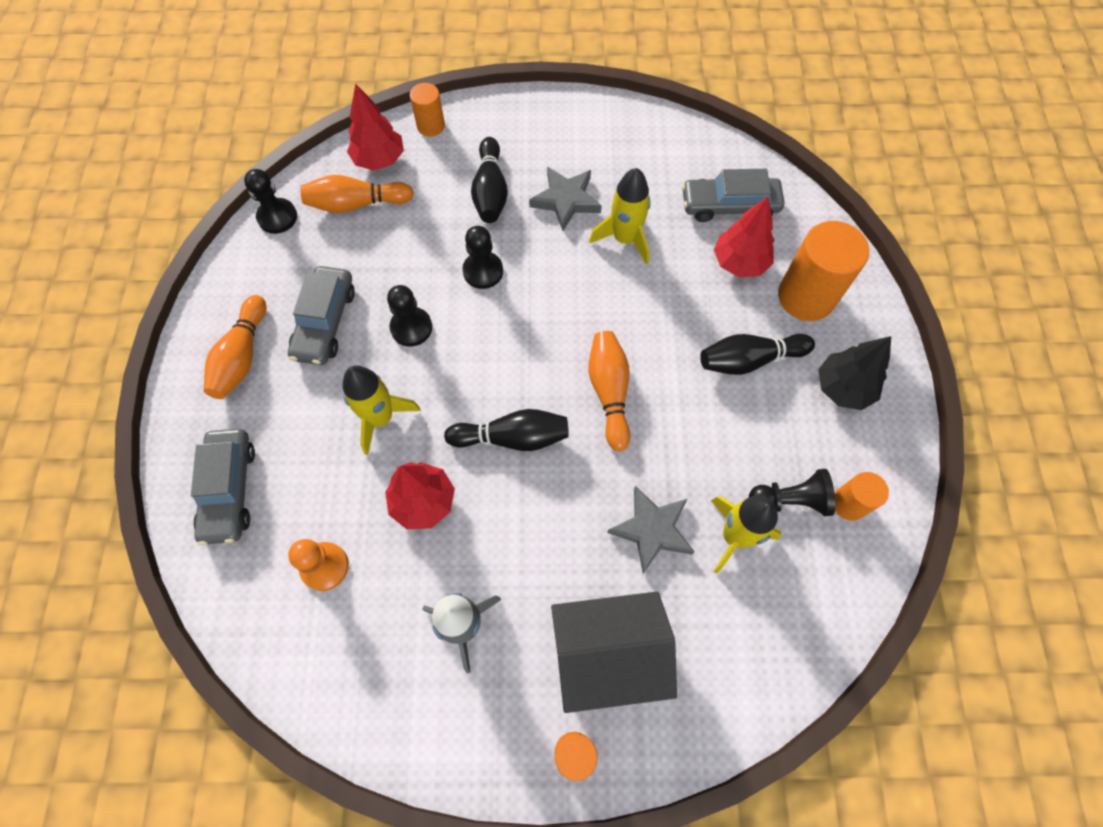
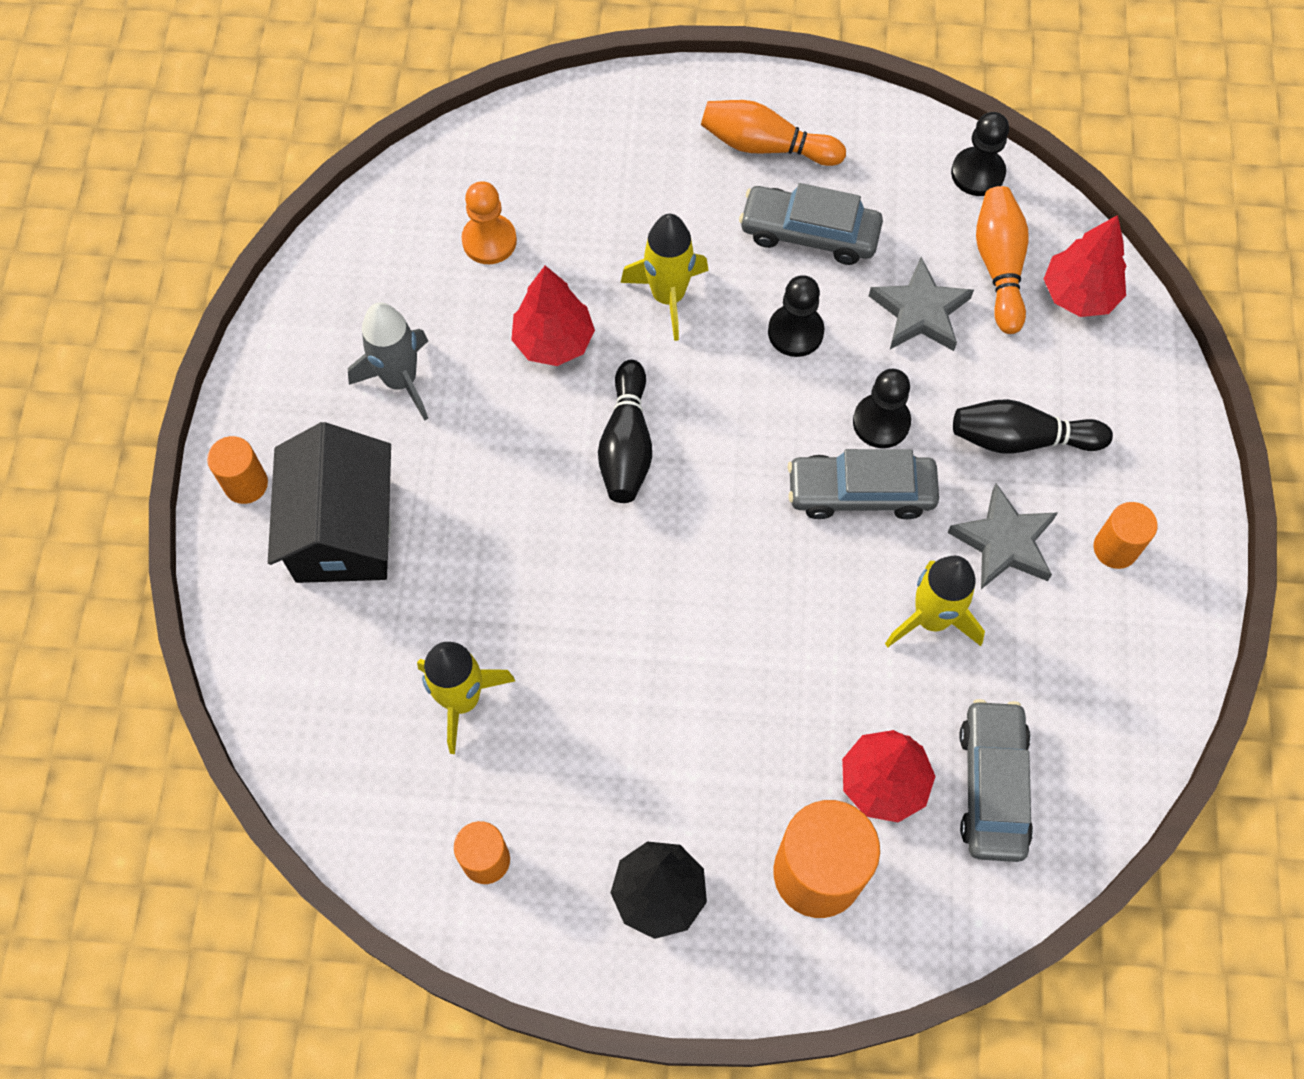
camera: 95 degrees right, 0 degrees up
(229, 490) = (592, 144): grey car -> grey car (860, 492)
(431, 126) = (1145, 363): orange cylinder -> orange cylinder (1115, 548)
(609, 392) = (680, 569): orange bowling pin -> none
(652, 530) = (484, 598): grey star -> grey star (920, 311)
(749, 360) = (715, 766): black bowling pin -> none
(790, 500) = (501, 781): black pawn -> none

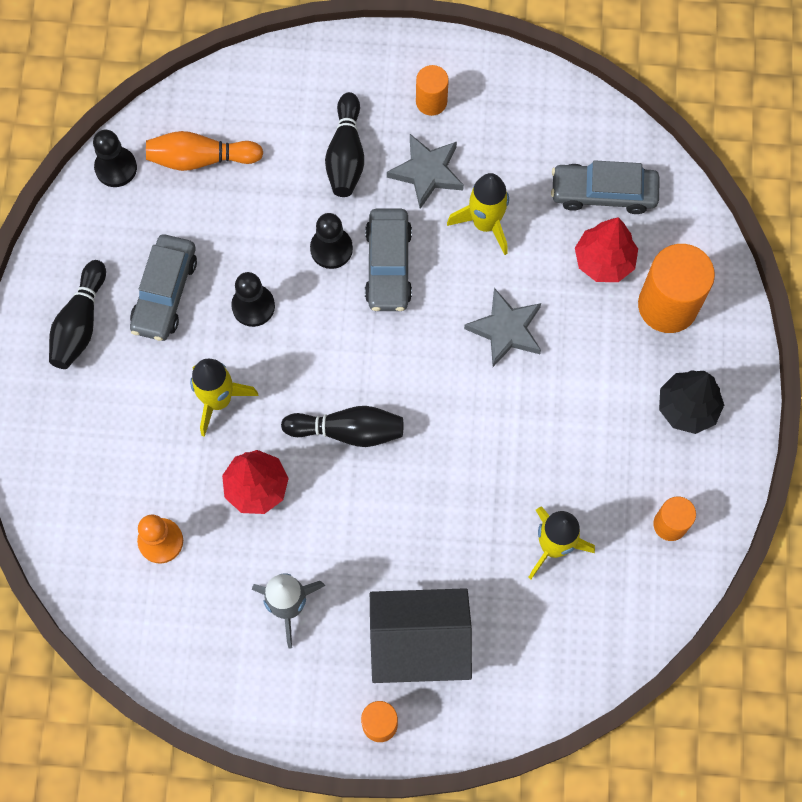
camera: 90 degrees left, 5 degrees up
(766, 146) = (80, 323): orange bowling pin -> black bowling pin
(920, 311) = (238, 216): grey star -> grey star (506, 330)
(1079, 295) = (227, 106): red tree -> none

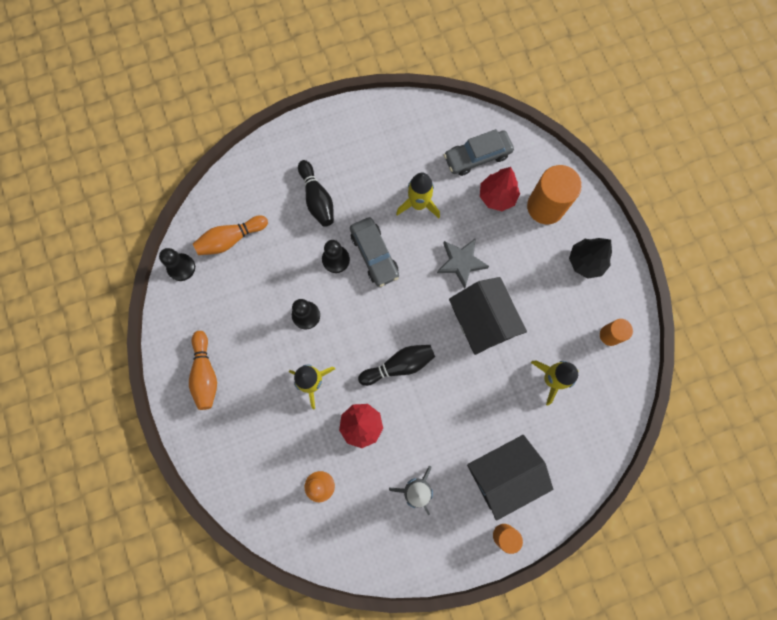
camera: 25 degrees left, 5 degrees up
(80, 323) = (205, 374): black bowling pin -> orange bowling pin
(165, 293) = (248, 331): grey car -> none
(427, 172) = (370, 189): grey star -> none
(431, 102) = (352, 145): orange cylinder -> none
(495, 424) = (482, 322): none -> black house

